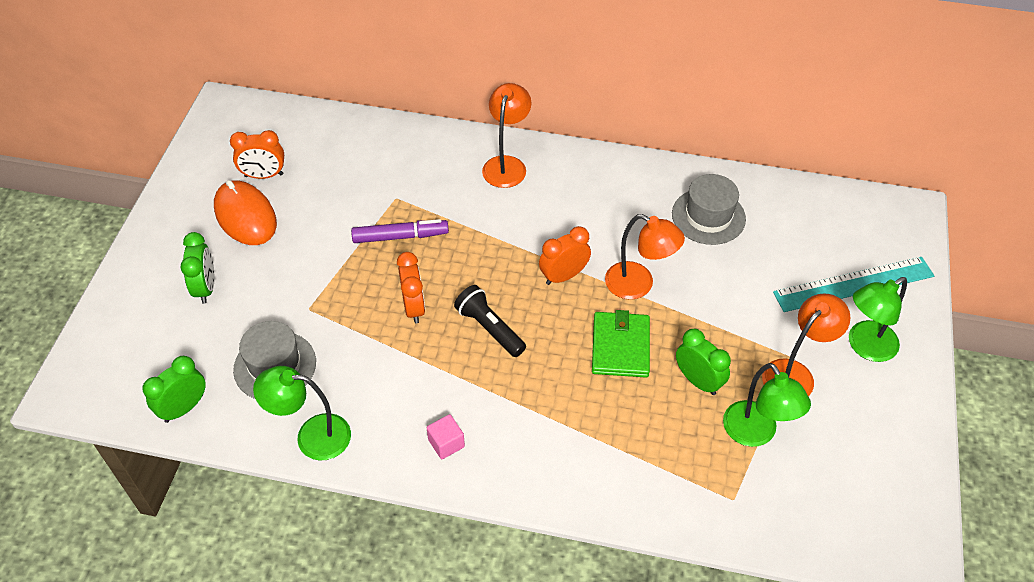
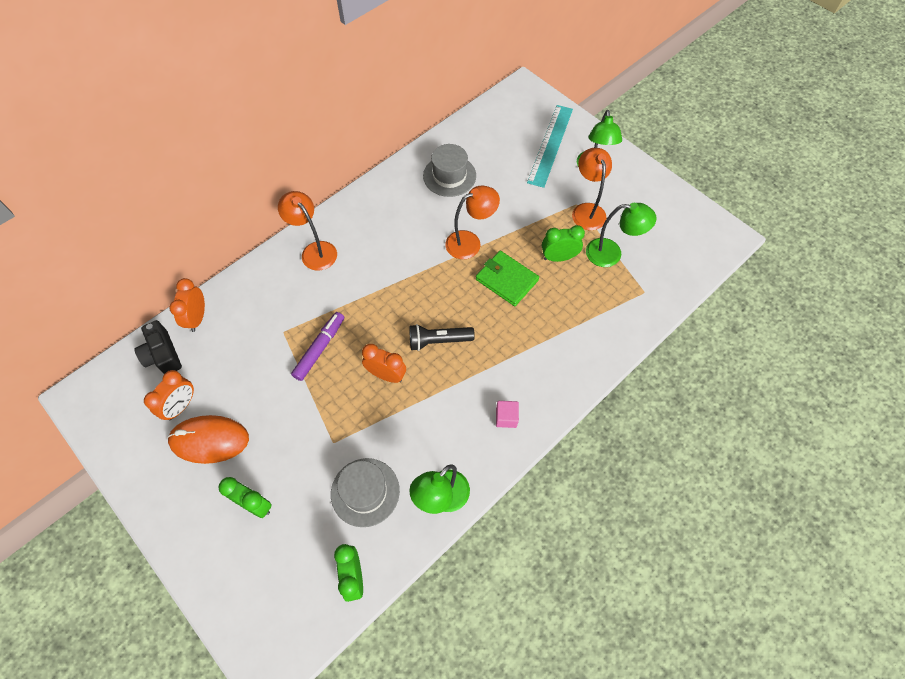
camera: 55 degrees left, 10 degrees up
(304, 130) = (163, 354): none -> black camera
(563, 276) = (431, 276): orange clock -> orange clock (197, 318)

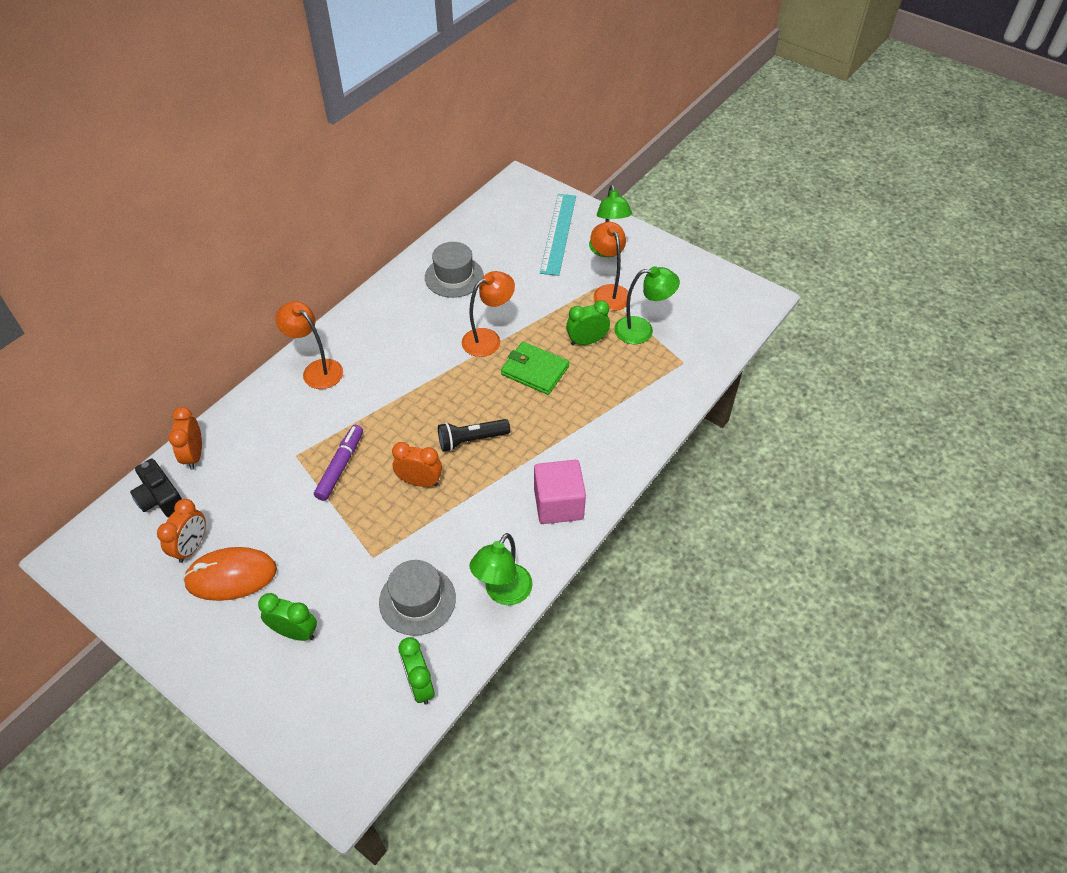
camera: 10 degrees left, 10 degrees down
(506, 417) = (558, 504): pink cube -> pink cube, size x1.94

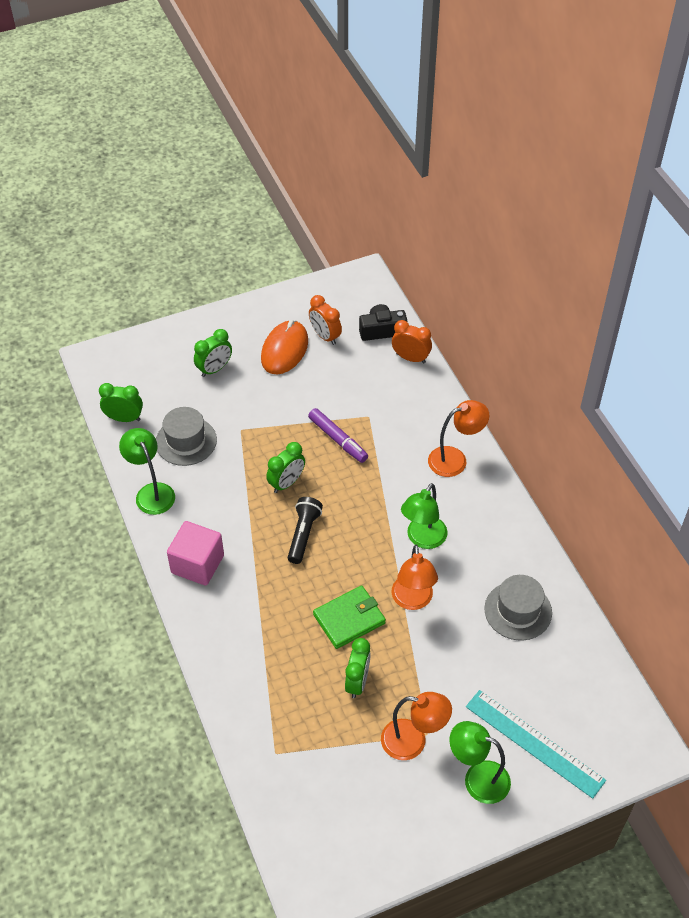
camera: 120 degrees right, 0 degrees up
(420, 481) = (286, 483): orange clock -> green clock
(642, 330) = (340, 741): green lamp -> green lamp (423, 539)

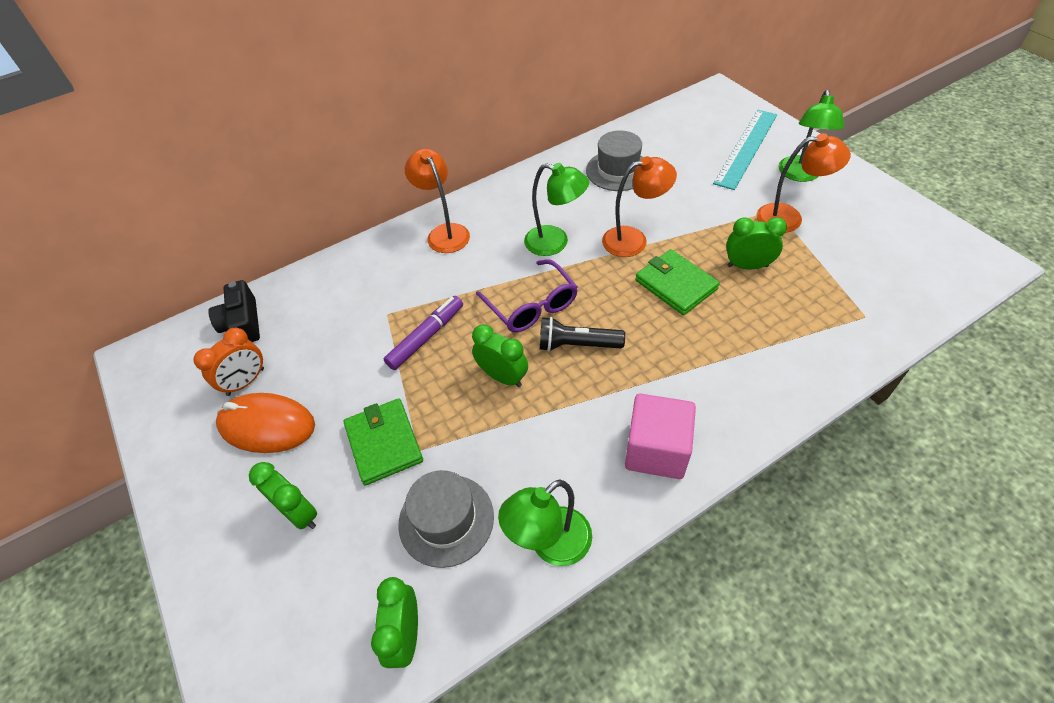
camera: 95 degrees left, 0 degrees up
(251, 411) = (383, 443): none -> green wallet
(353, 510) = (531, 305): none -> purple glasses
(410, 358) = (293, 289): orange clock -> none
(413, 741) = (789, 218): orange lamp -> orange lamp turned 90 degrees clockwise

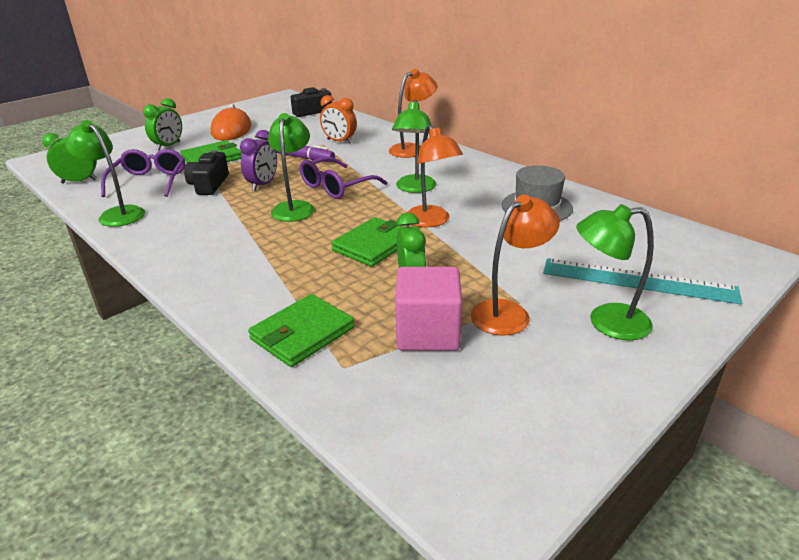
camera: 75 degrees right, 20 degrees down
(246, 382) = (264, 120): orange clock -> orange clock (339, 141)
(446, 519) = (149, 182): grey hat -> purple glasses
(483, 438) = (209, 184): none -> black camera
(503, 377) = (263, 185): green clock -> purple clock
(577, 345) = (294, 207): black flashlight -> green lamp
(656, 450) = (182, 246): pink cube -> pink cube (428, 332)
(789, 218) = (509, 312): orange lamp -> orange lamp turned 120 degrees counterclockwise
(824, 340) = (302, 334): none -> green wallet

